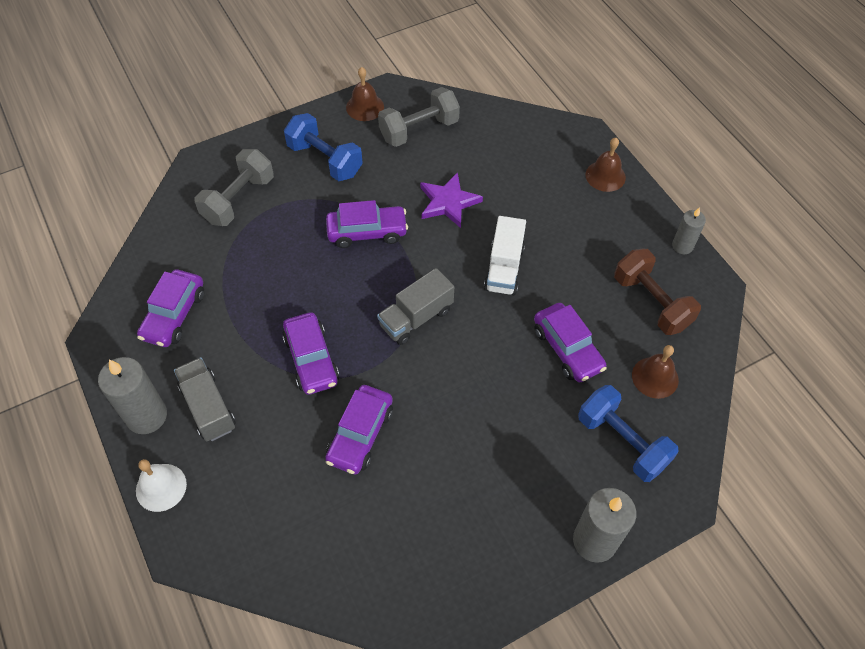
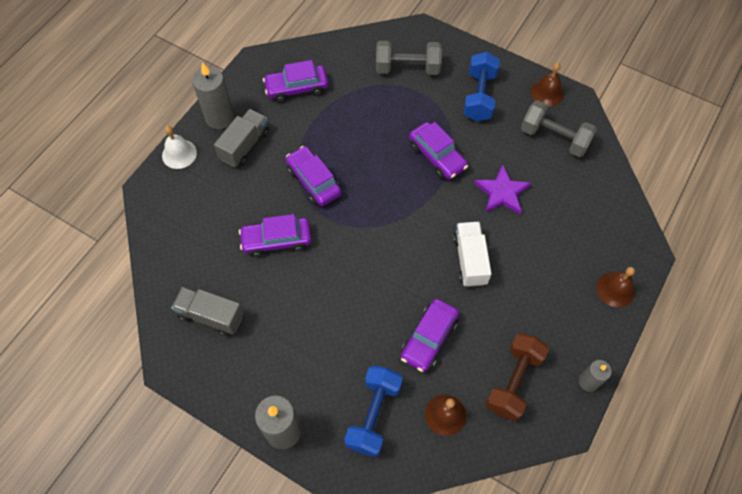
camera: 60 degrees right, 5 degrees up
(311, 359) = (314, 181): purple car -> purple car turned 105 degrees clockwise
(416, 318) = (387, 225): grey truck -> grey truck (211, 316)
(504, 268) = (470, 260): white truck -> white truck turned 105 degrees clockwise

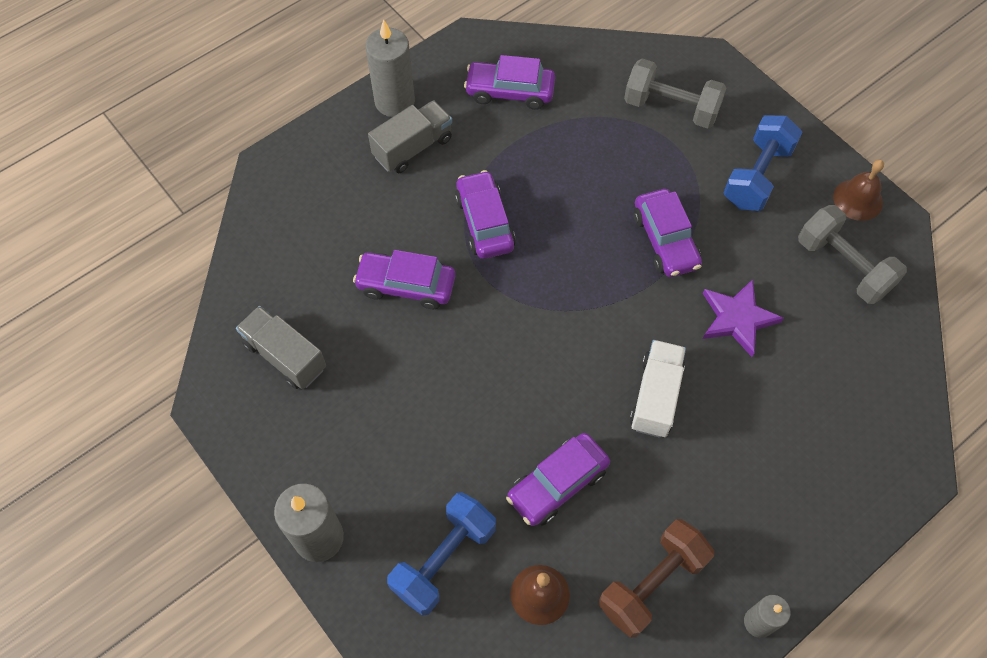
camera: 20 degrees right, 0 degrees up
(179, 154) = (325, 133): white bell -> none
(615, 289) = (849, 507): brown bell -> none

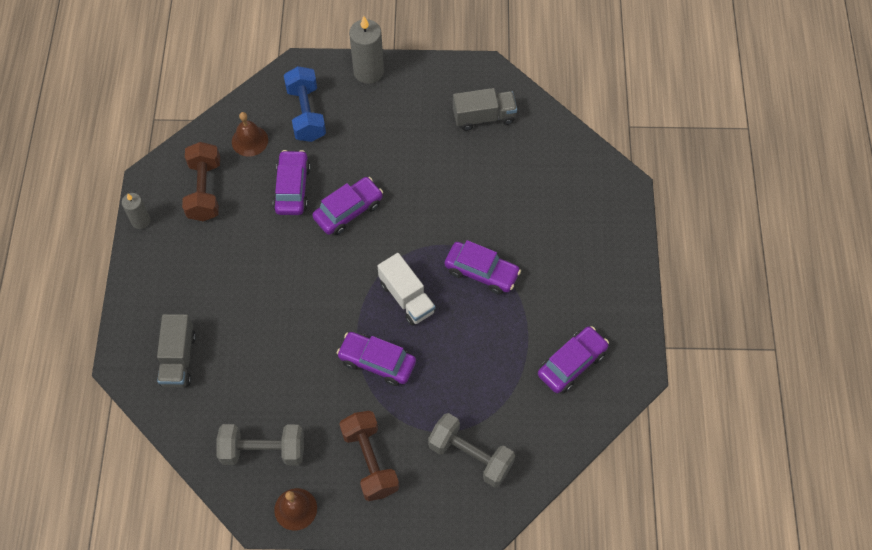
camera: 130 degrees right, 0 degrees up
(395, 102) = (621, 288): grey candle -> none
(406, 285) = (475, 201): purple car -> purple car (348, 211)
(413, 148) = (574, 273): grey truck -> grey truck (178, 359)
(655, 396) = (290, 272): white truck -> white truck (406, 297)
(671, 108) = (470, 456): grey dumbbell -> grey dumbbell turned 60 degrees clockwise
(737, 319) = (291, 356): purple star -> none
(757, 176) = (370, 461): blue dumbbell -> brown dumbbell

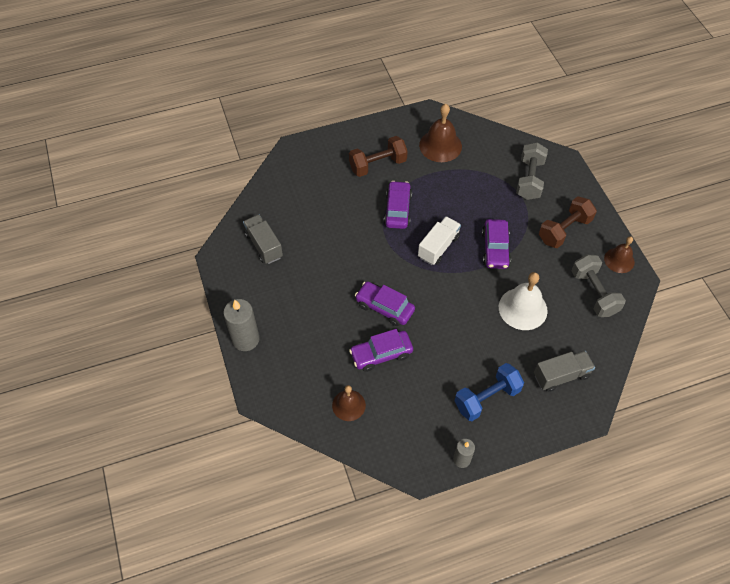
camera: 110 degrees left, 5 degrees down
(205, 190) = (411, 420): brown dumbbell -> brown dumbbell (377, 165)
(280, 357) = (522, 308): none -> white bell
(306, 114) = (305, 371): blue dumbbell -> blue dumbbell (486, 398)
(572, 364) = (440, 145): purple car -> brown bell

